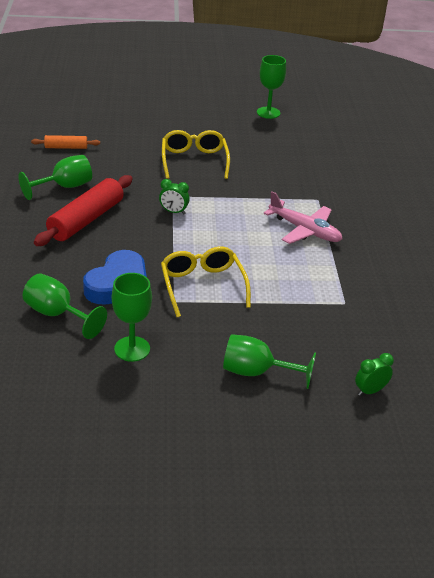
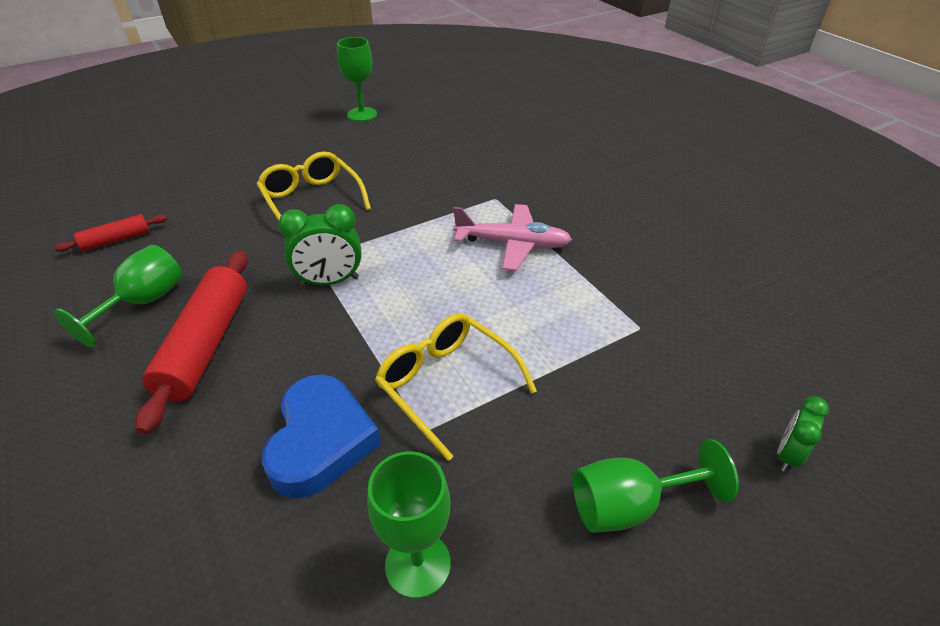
camera: 25 degrees left, 5 degrees up
(57, 314) = (247, 557): green goblet -> none
(66, 147) = (116, 240): orange rolling pin -> red rolling pin
(173, 212) = (330, 281): green clock -> green clock, size x1.61

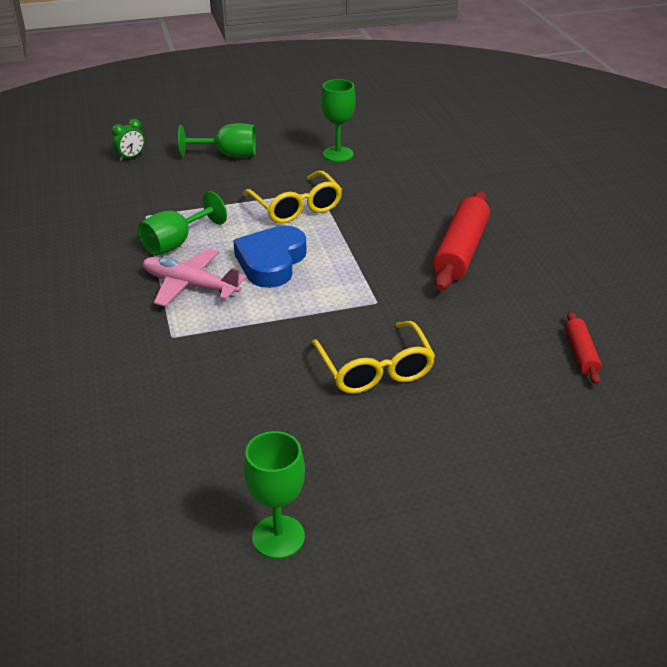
camera: 165 degrees left, 5 degrees down
(116, 240) = (581, 353): red rolling pin -> red rolling pin turned 75 degrees counterclockwise
(143, 302) = (522, 288): green goblet -> green goblet (176, 243)
(321, 441) = (379, 195): blue heart -> blue heart (271, 262)
(330, 281) = (364, 280): green clock -> none

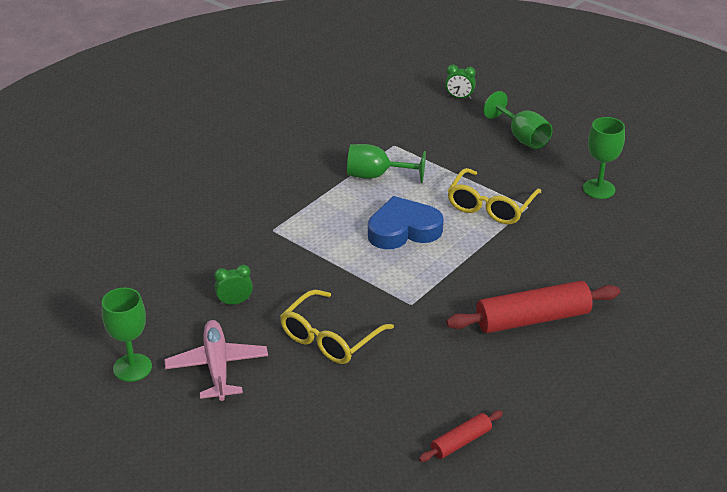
camera: 55 degrees right, 0 degrees up
(190, 285) = (334, 208): pink plane -> pink plane (217, 367)
(254, 409) = (234, 302): none -> green clock

